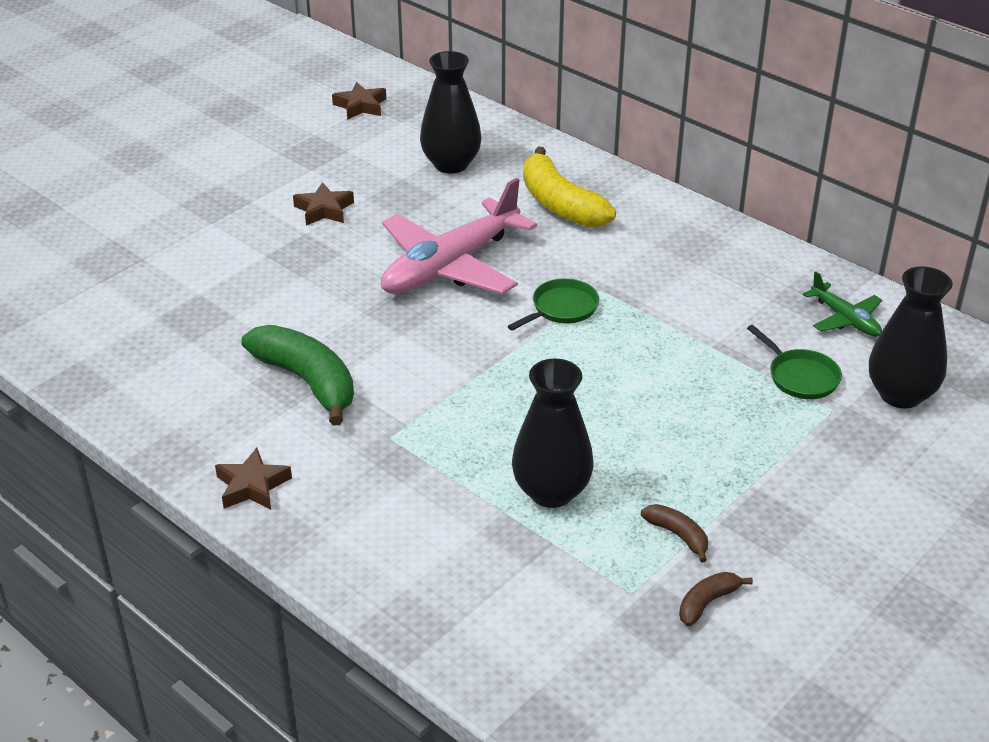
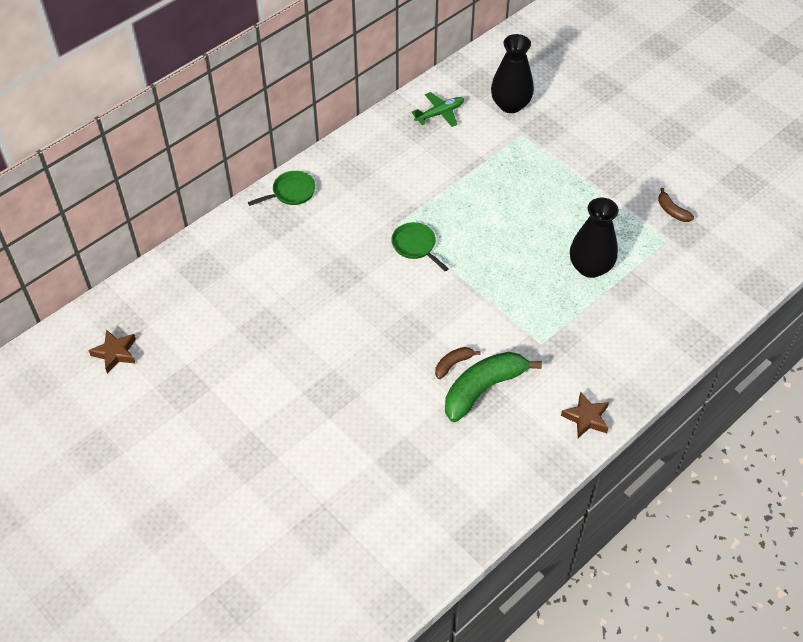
camera: 85 degrees left, 15 degrees up
(324, 210) = (272, 379): brown star -> none
(450, 266) = (359, 303): pink plane -> none
(451, 164) = (223, 295): black vase -> none
(560, 204) = (291, 235): yellow banana -> none
(678, 535) = (624, 216): brown banana -> brown banana (453, 364)
(800, 376) = (492, 143): green pan -> green pan (291, 192)

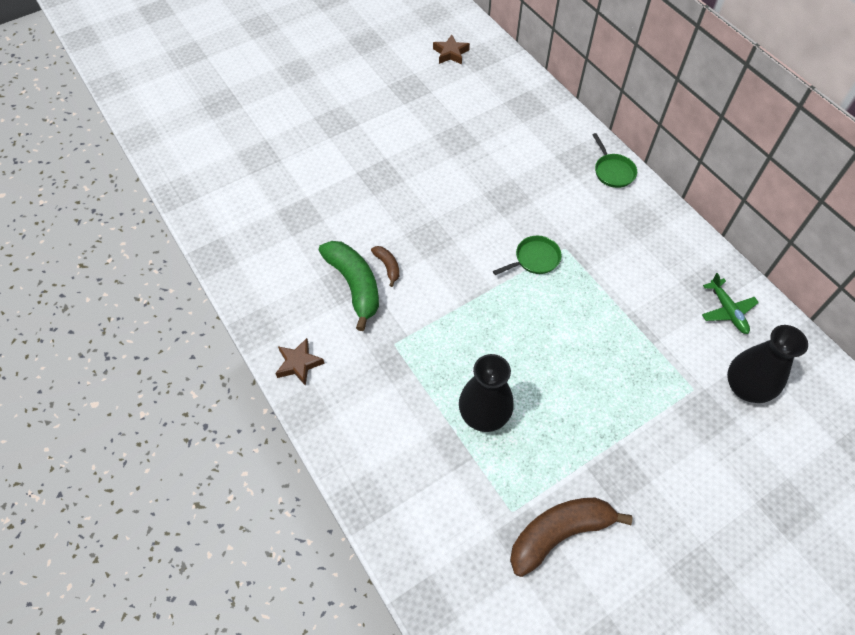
camera: 100 degrees right, 5 degrees up
(672, 211) = (559, 533): brown banana -> brown banana, size x2.11

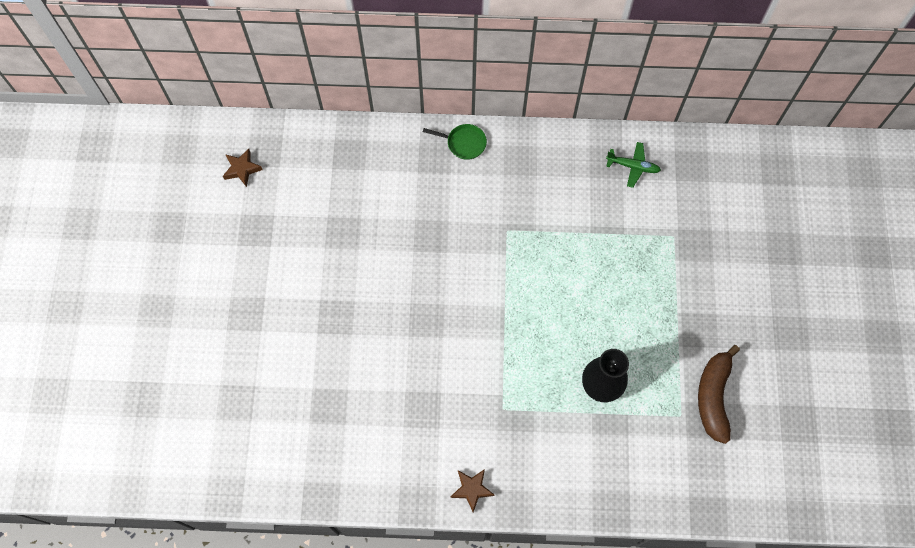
camera: 55 degrees left, 10 degrees up
(354, 285) = (430, 405): green banana -> none
(387, 266) = (430, 369): brown banana -> none
(534, 259) = (501, 259): green pan -> none
(746, 387) = (693, 203): black vase -> none

